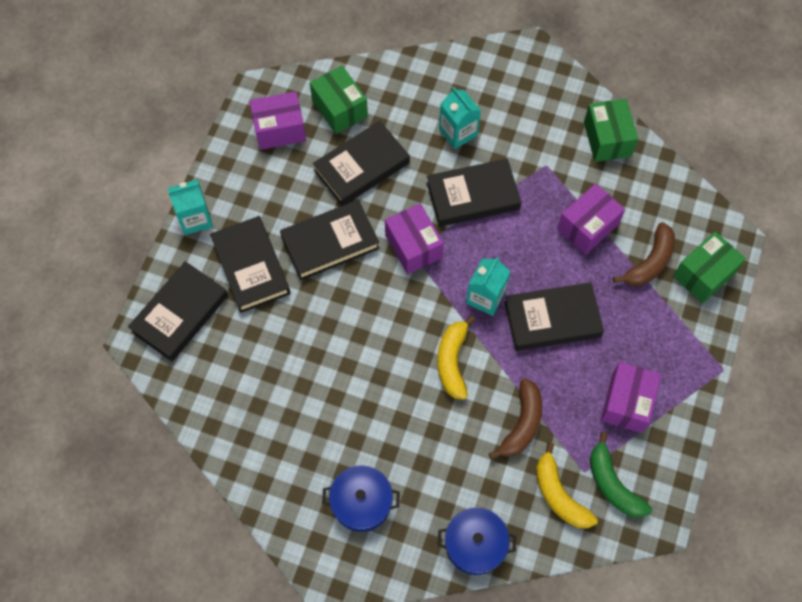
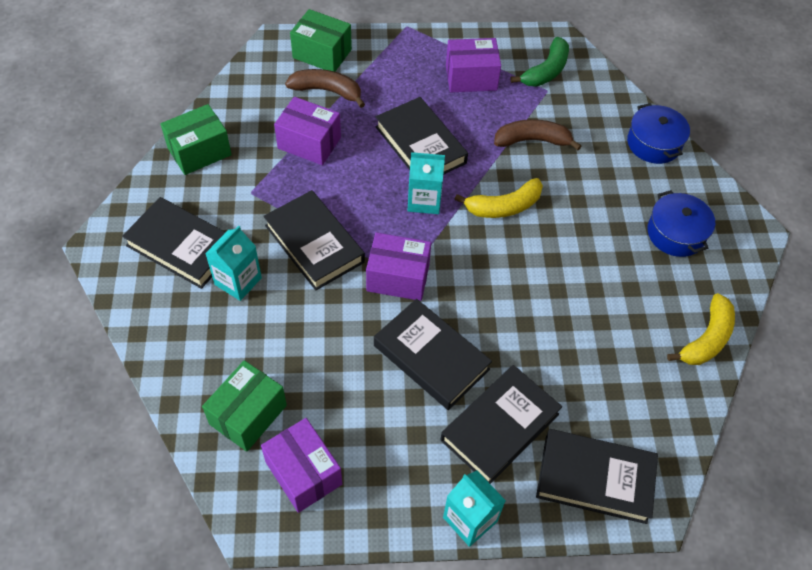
camera: 115 degrees left, 10 degrees down
(361, 166) = (320, 361): black book -> black book (182, 246)
(413, 246) = (398, 277): purple box -> purple box turned 60 degrees clockwise
(559, 495) = (577, 101): yellow banana -> yellow banana (706, 339)

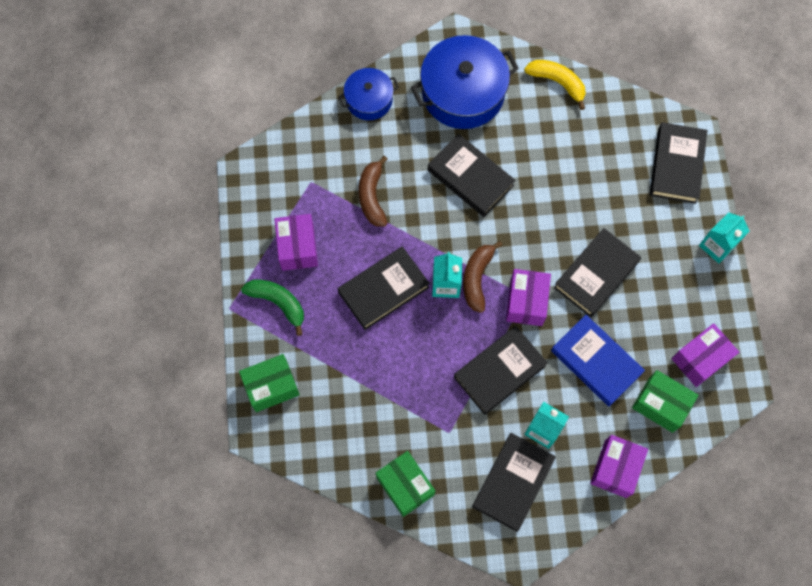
camera: 90 degrees left, 15 degrees up
(309, 143) = (388, 387): purple box -> purple box (615, 468)
(314, 345) = (596, 362): none -> blue book
(322, 53) = (271, 386): green box -> green box turned 45 degrees clockwise
(327, 91) = (322, 377): brown banana -> brown banana (477, 278)
(500, 427) = (646, 226): black book -> black book (470, 177)
(504, 207) = (447, 221): yellow banana -> none
(546, 71) = (286, 182): green banana -> green banana (278, 303)
(676, 233) = (463, 93): blue pot -> blue pot, size x1.77

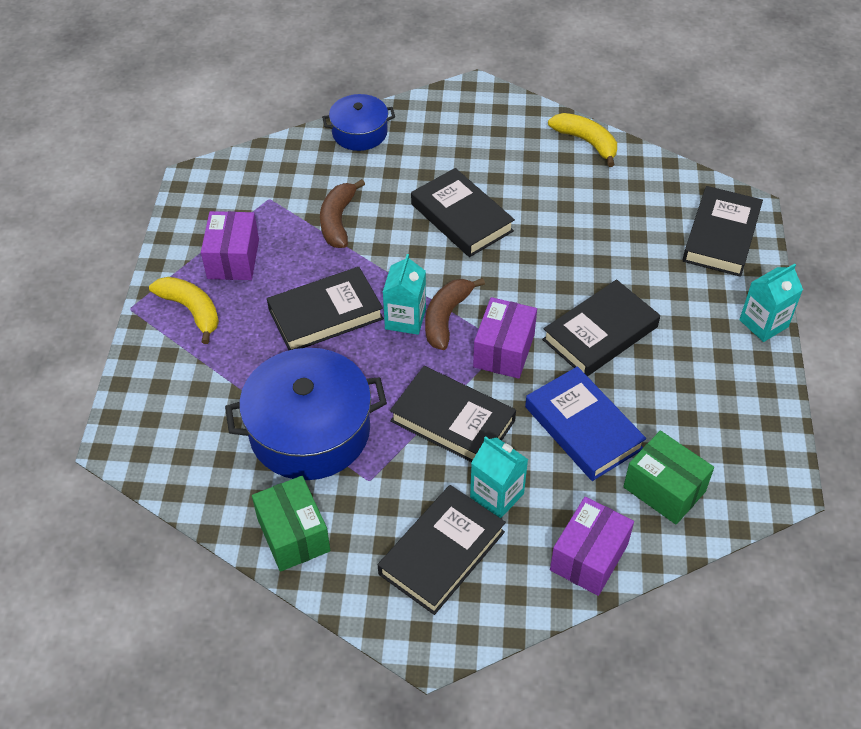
camera: 10 degrees right, 20 degrees down
(271, 386) = (153, 396): green box -> none
(278, 303) = (191, 310): green banana -> yellow banana
(463, 93) = (471, 139): blue pot -> blue pot (310, 431)
(499, 371) = (452, 421): black book -> black book turned 60 degrees clockwise
(700, 359) = (726, 444): purple box -> none

